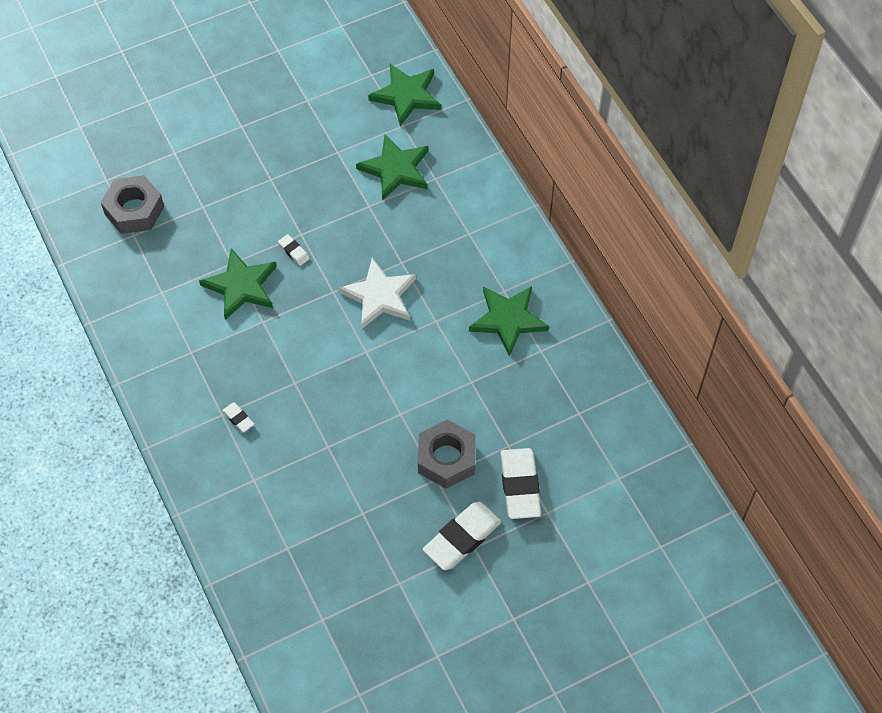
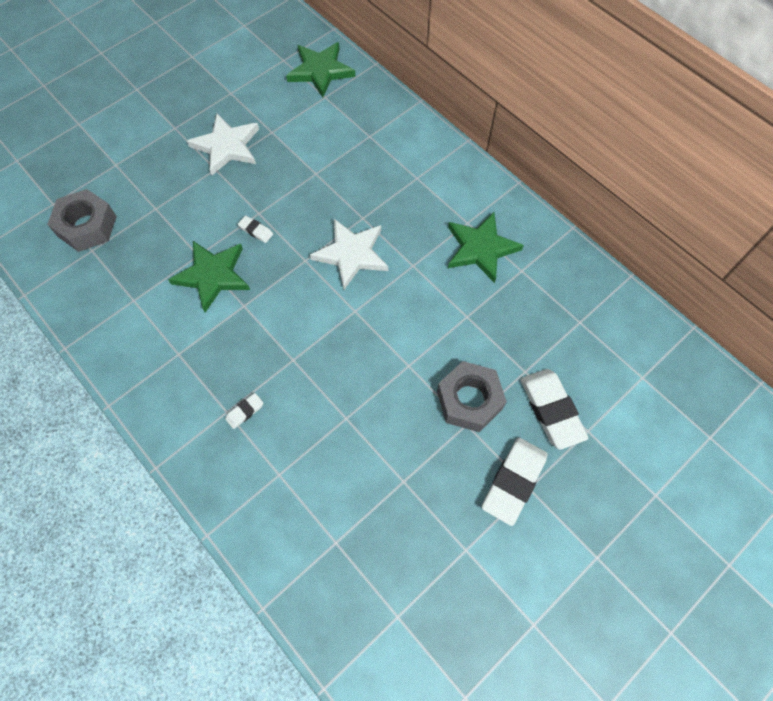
camera: 15 degrees left, 5 degrees up
(238, 419) = (245, 412): white eraser -> white eraser turned 75 degrees counterclockwise
(288, 158) = (227, 146): none -> white star
(396, 169) = (330, 135): green star -> none

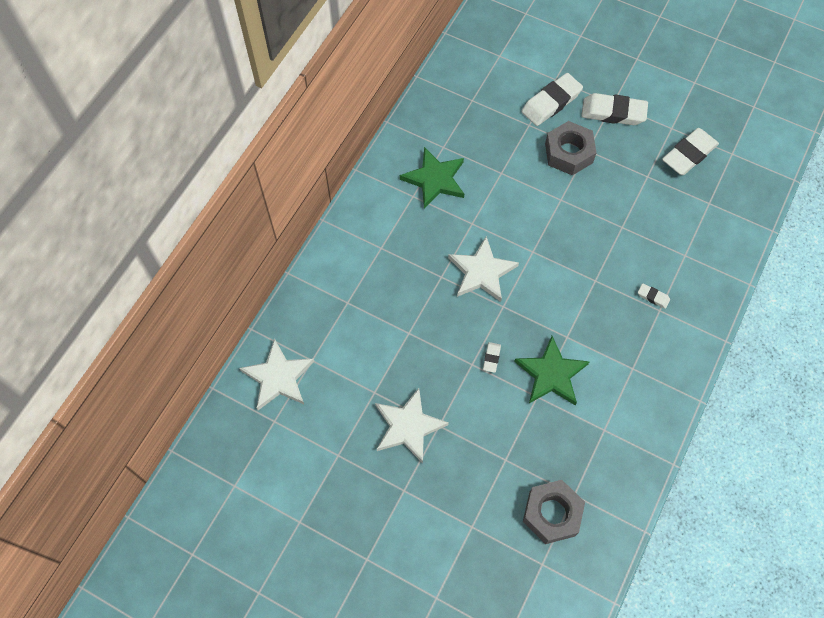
camera: 110 degrees left, 0 degrees up
(320, 71) = (278, 377): green star -> white star
(416, 552) = (688, 154): none -> white eraser

